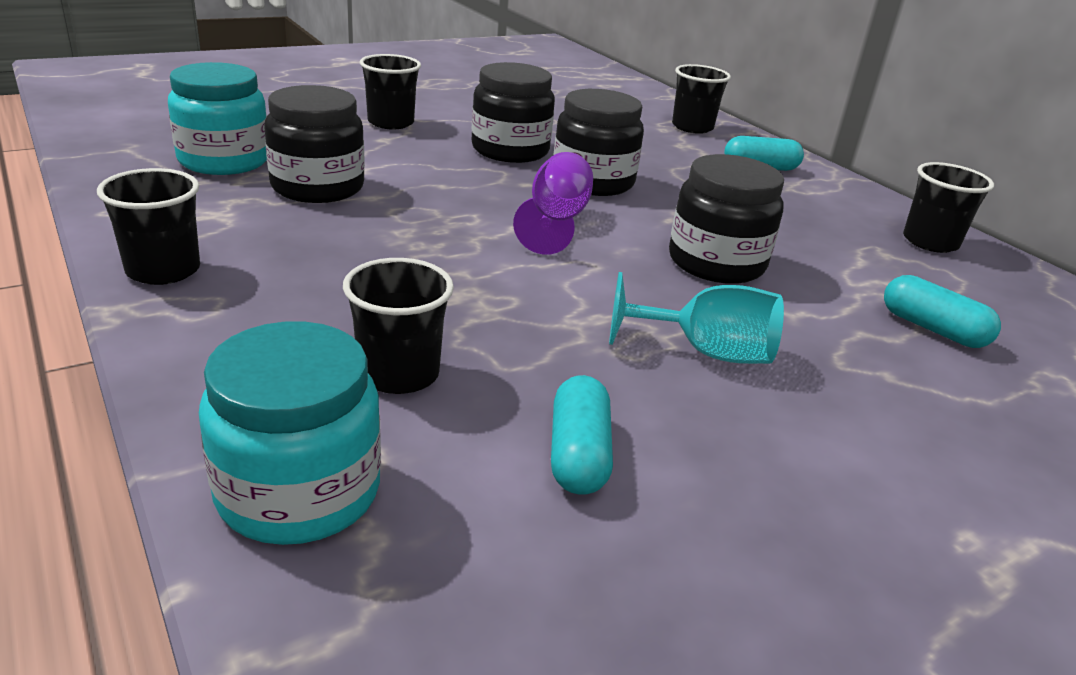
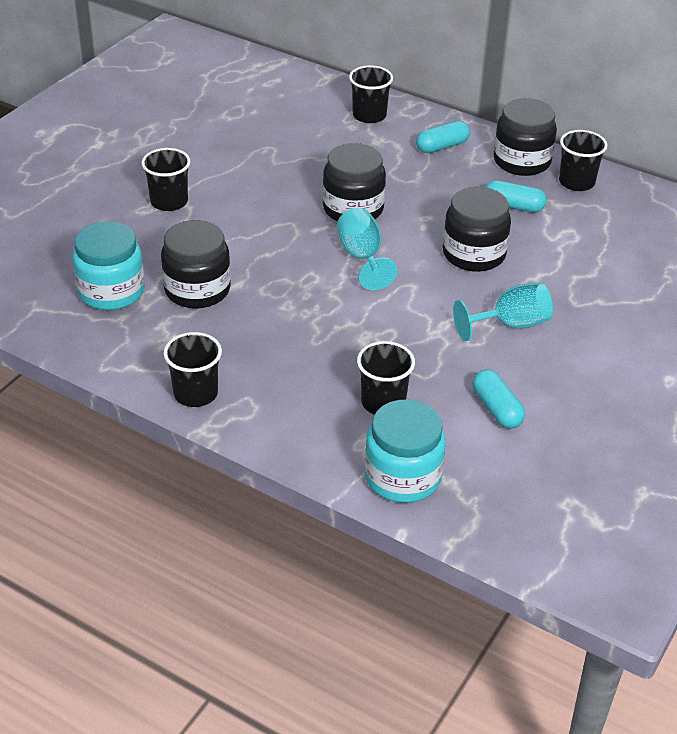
camera: 25 degrees left, 10 degrees up
(510, 150) = (275, 198): black jar -> black jar (522, 161)
(556, 221) = (362, 257): purple goblet -> turquoise goblet
(932, 329) = (607, 258): turquoise capsule -> turquoise capsule (513, 206)

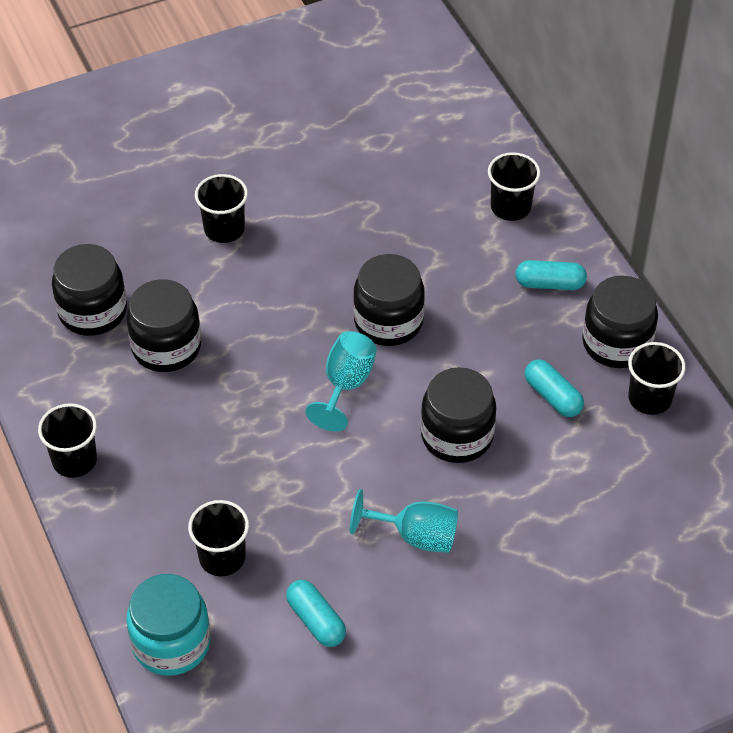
camera: 35 degrees right, 10 degrees up
(111, 291) = (92, 311): turquoise jar -> black jar
(496, 409) = (316, 620): turquoise capsule -> turquoise capsule turned 45 degrees counterclockwise

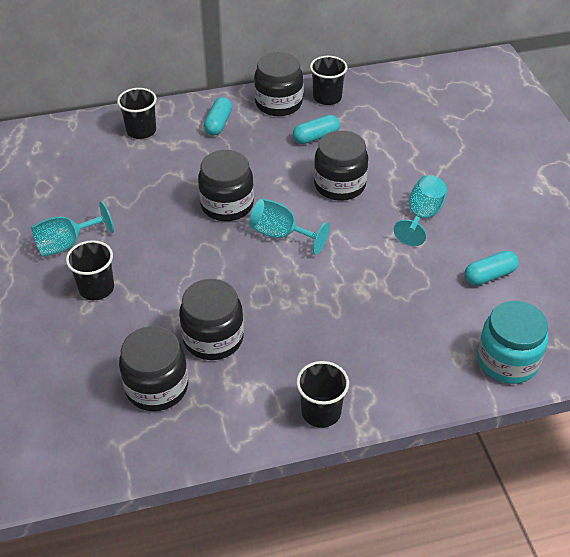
camera: 80 degrees left, 5 degrees down
(222, 557) = (431, 322): black cup -> none
(288, 187) = (67, 244): none -> turquoise goblet

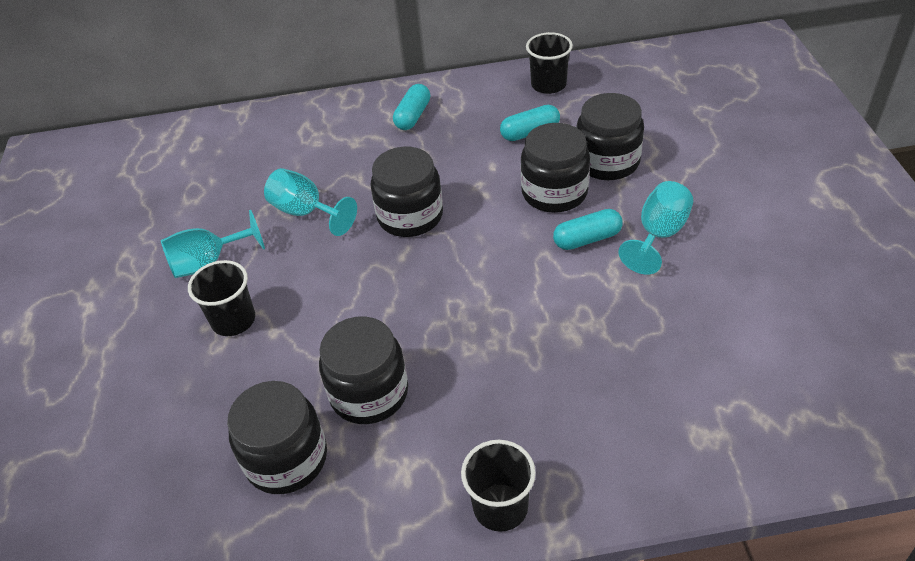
camera: 10 degrees right, 0 degrees up
(141, 131) = (320, 124): black cup -> none
(278, 103) = (488, 92): black jar -> black jar (607, 162)
(281, 235) = (473, 256): turquoise goblet -> turquoise goblet (306, 212)
(489, 275) = (747, 317): turquoise capsule -> turquoise capsule (587, 239)
(507, 361) = (768, 442): turquoise jar -> none

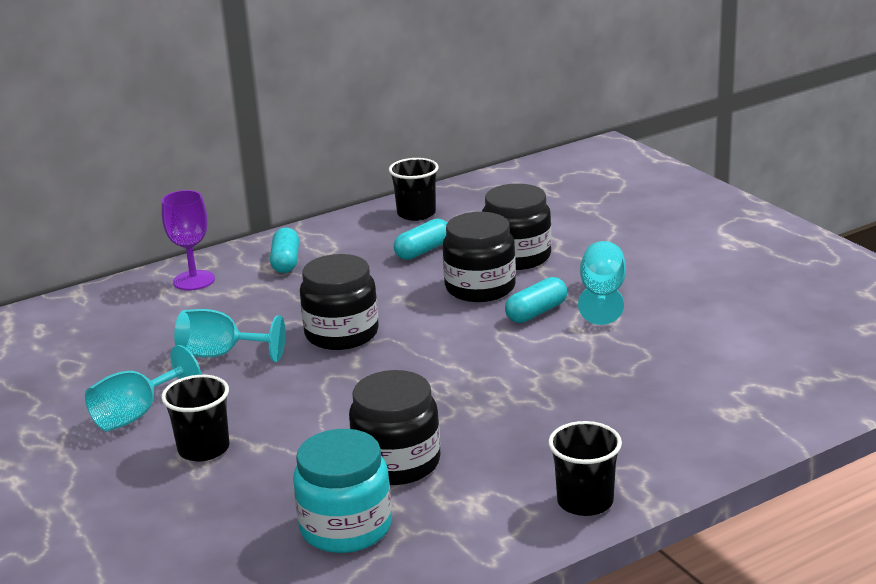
camera: 25 degrees left, 20 degrees down
(286, 459) = (346, 527): black jar -> turquoise jar
(332, 119) = (194, 280): none -> purple goblet

